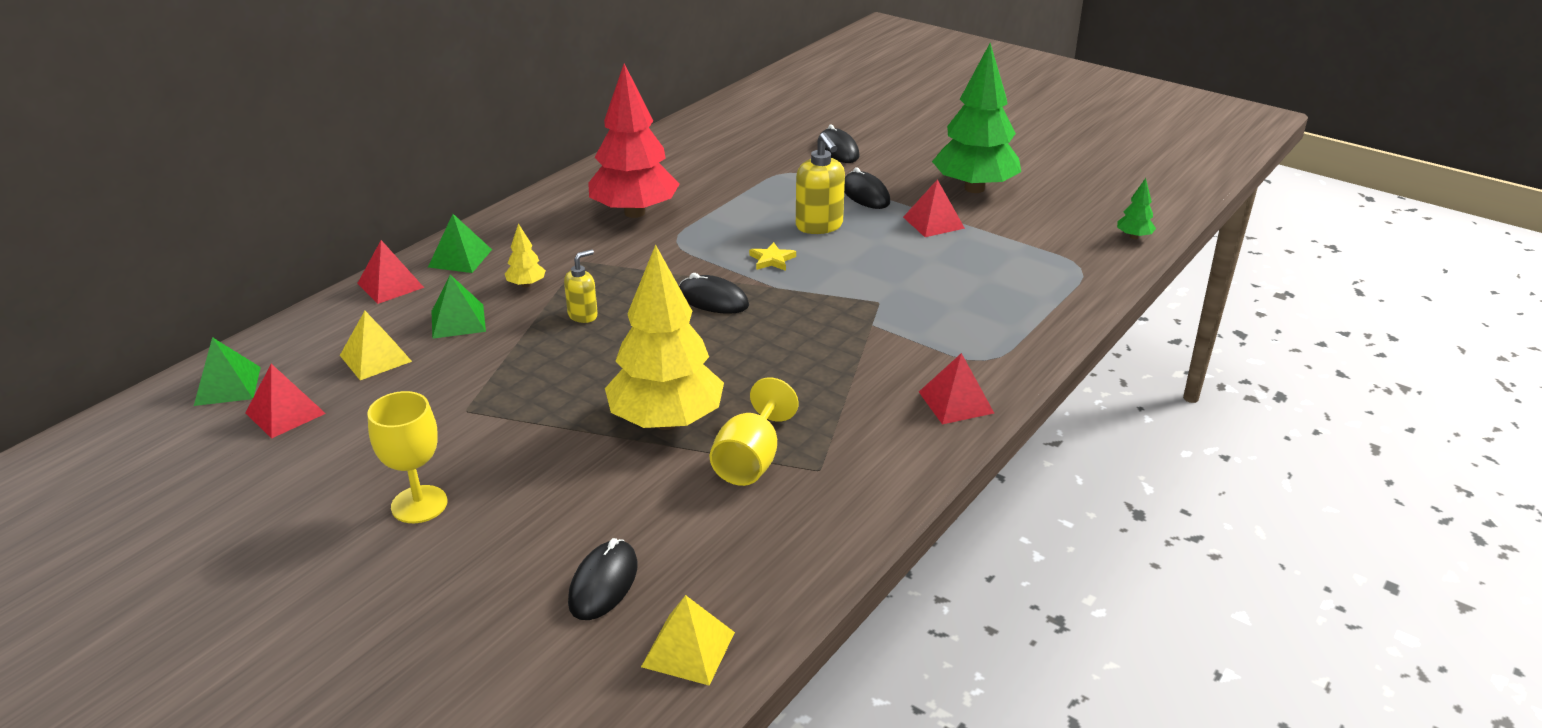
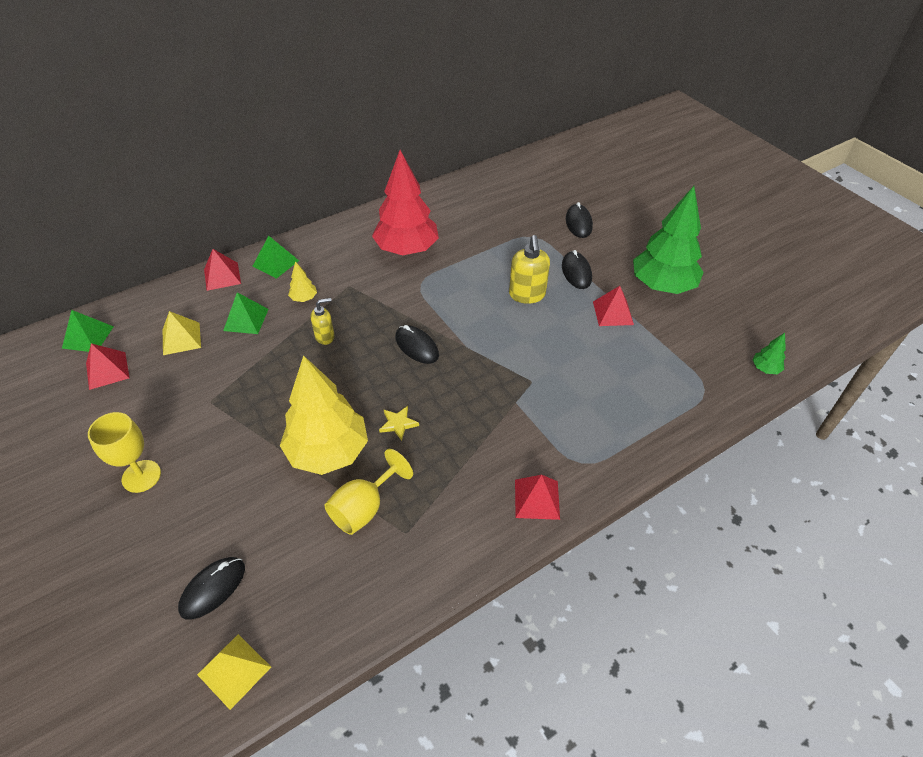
camera: 20 degrees right, 15 degrees up
(772, 260) = (477, 319): yellow star -> yellow star (398, 424)

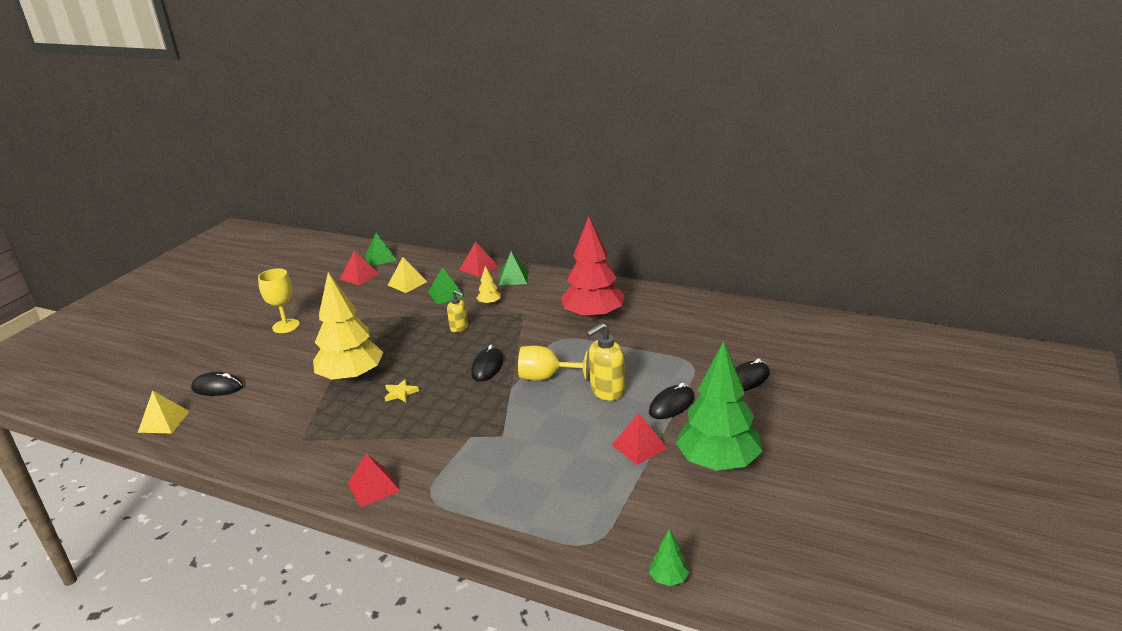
camera: 60 degrees right, 20 degrees down
(364, 508) = (312, 413): yellow goblet -> yellow goblet (546, 377)

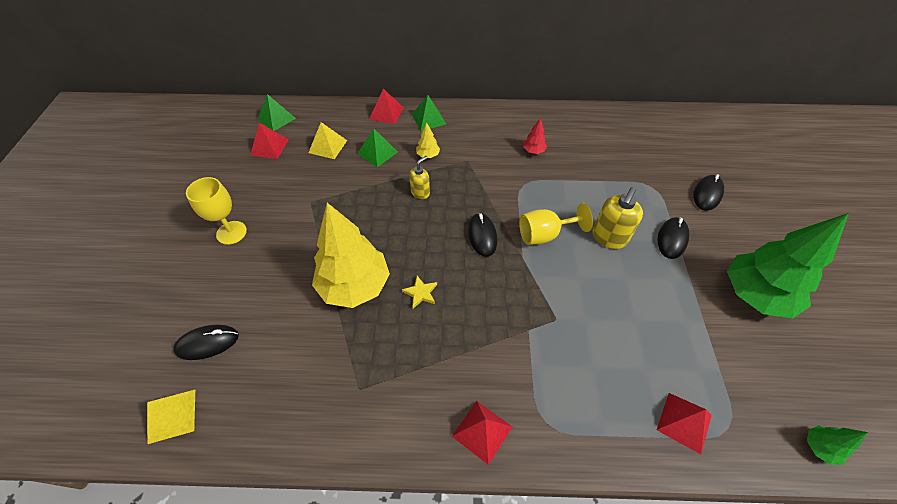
camera: 25 degrees left, 25 degrees up
(459, 328) = (420, 192): yellow soap dispenser -> yellow soap dispenser turned 60 degrees counterclockwise
(593, 316) = (533, 151): red tree -> red tree, size x0.40
(639, 446) = (682, 296): red pyramid -> red pyramid (684, 422)

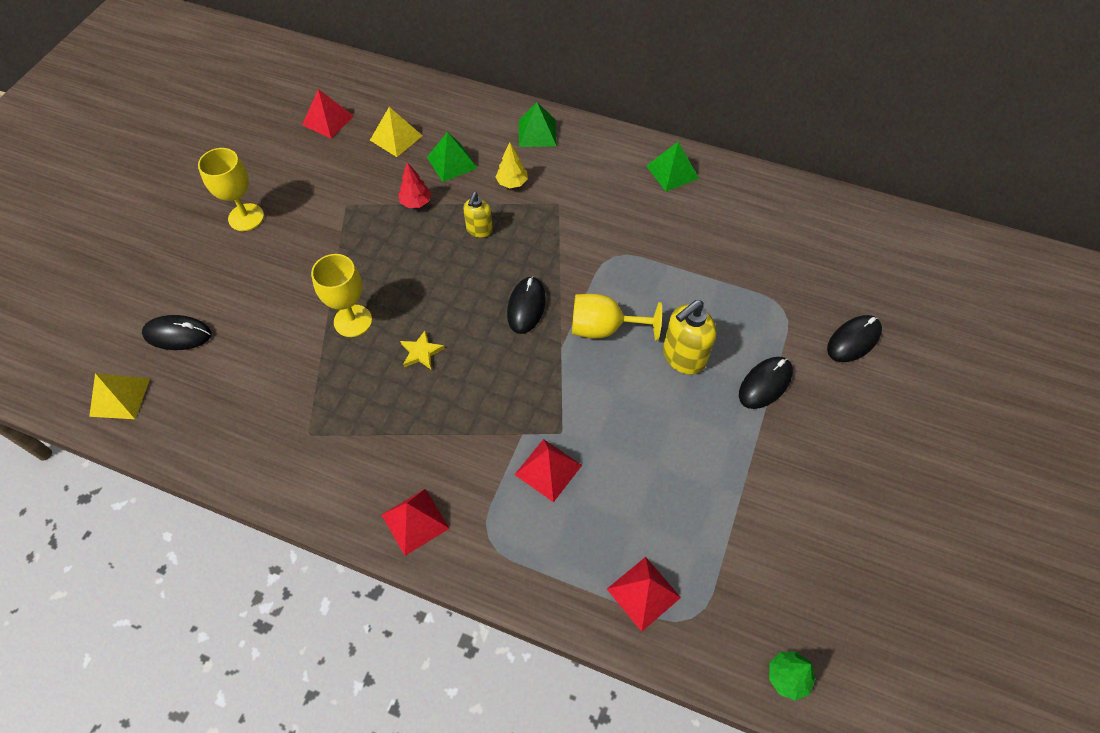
camera: 20 degrees right, 5 degrees up
(276, 118) = (351, 83): green pyramid -> green pyramid (672, 172)
(355, 286) = (353, 321): yellow tree -> yellow goblet
(386, 113) = (487, 110): red pyramid -> red pyramid (548, 470)
(420, 192) = (479, 230): yellow soap dispenser -> yellow soap dispenser turned 135 degrees clockwise
(533, 151) = (651, 214): red tree -> red tree (416, 202)
(755, 295) = (829, 487): green tree -> none

